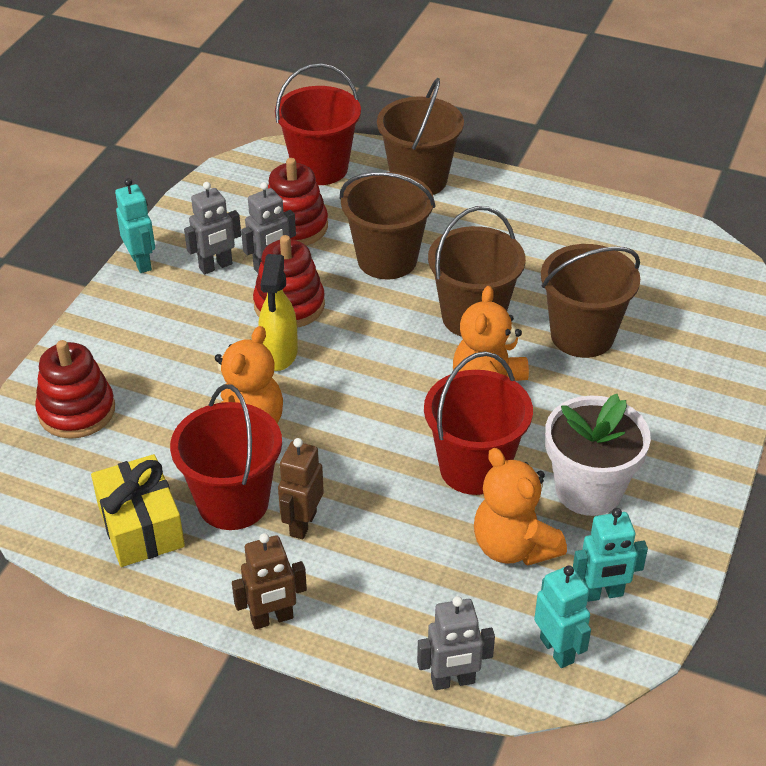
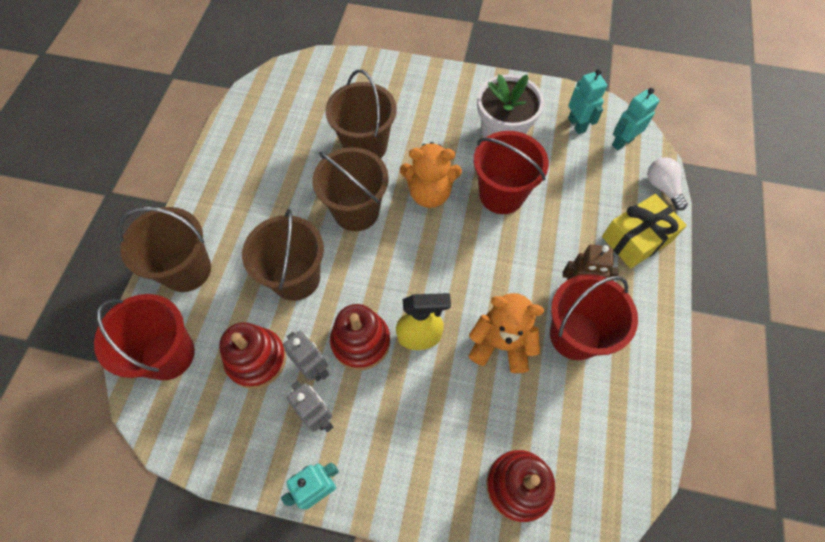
camera: 100 degrees left, 20 degrees up
(141, 526) = (616, 394): yellow gift -> yellow gift (636, 239)
(272, 619) = (659, 289): brown robot -> none
(453, 681) = (662, 187): grey robot -> white light bulb
(513, 546) = (558, 168): orange teddy bear -> none

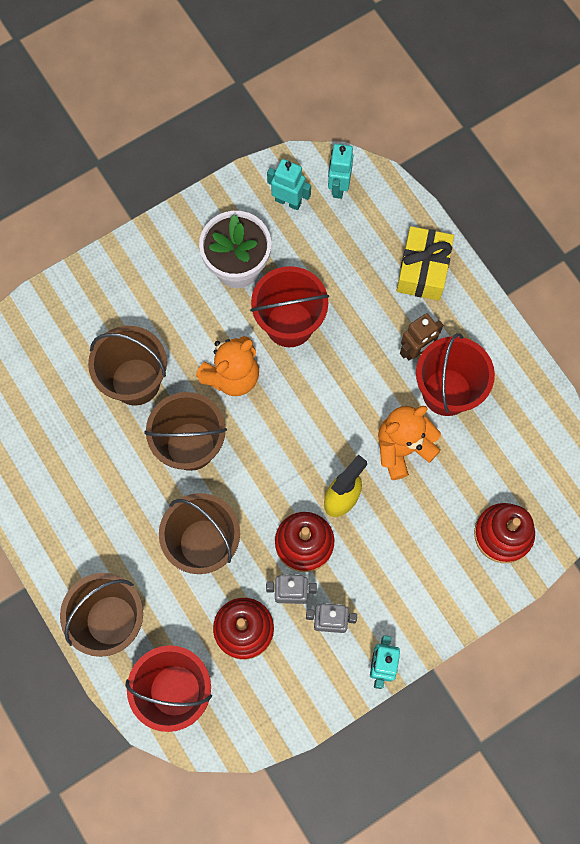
camera: 45 degrees left, 10 degrees up
(662, 187) = (404, 204): white light bulb -> none

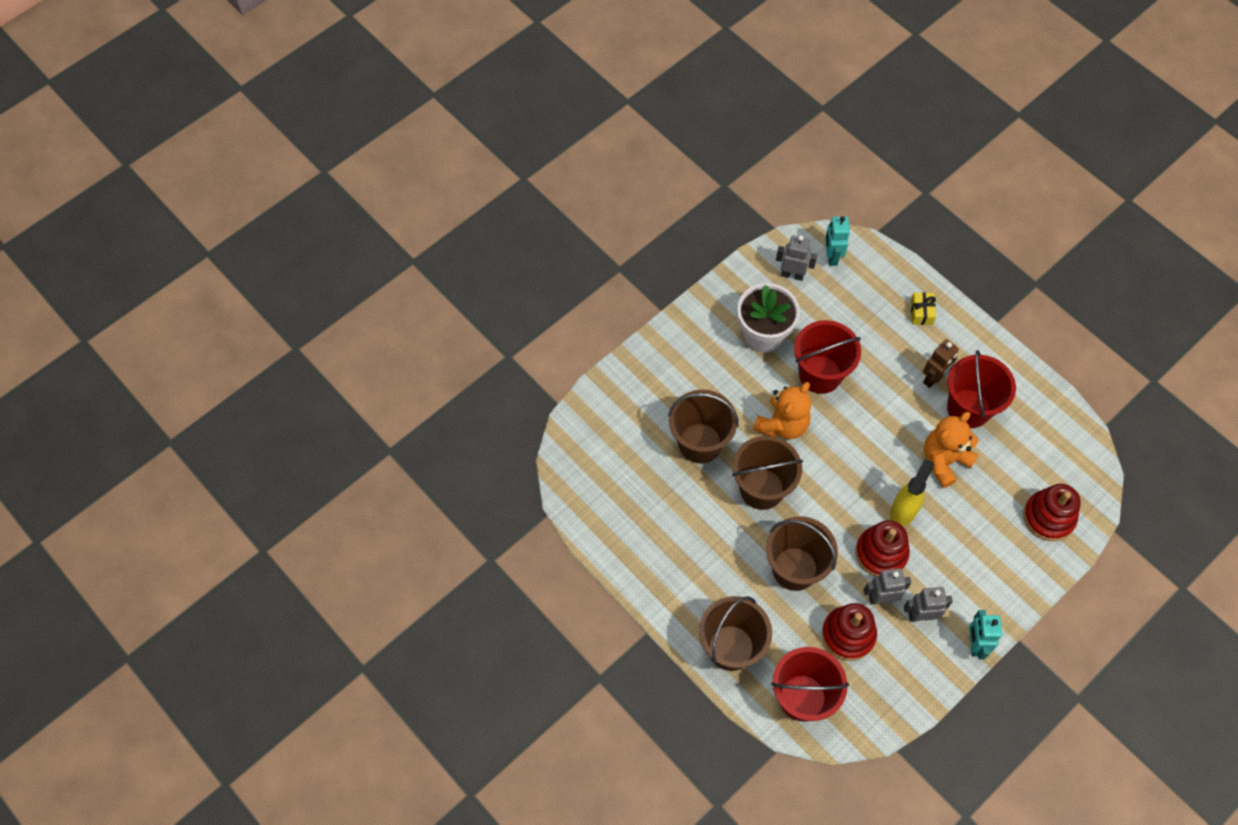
camera: 10 degrees left, 10 degrees down
(288, 201) = (792, 275): turquoise robot -> grey robot
(423, 270) = (921, 312): yellow gift -> yellow gift, size x0.55

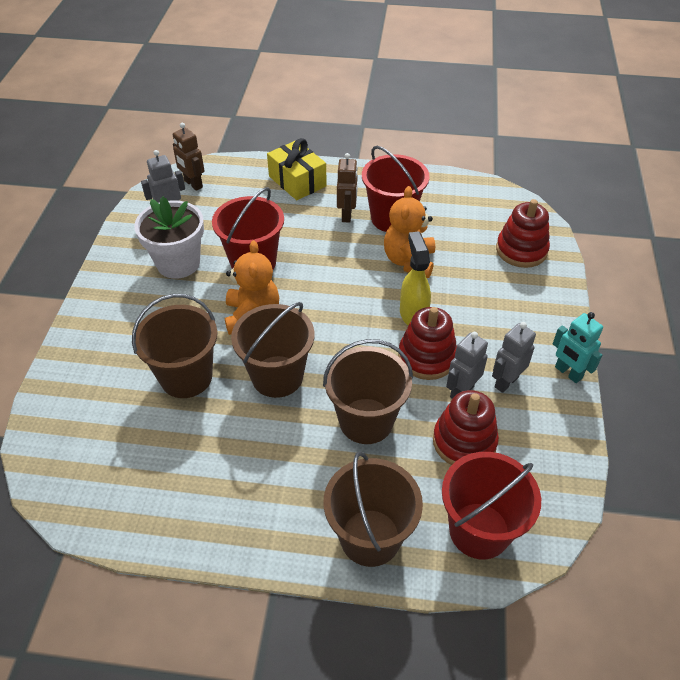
camera: 40 degrees left, 15 degrees down
(831, 256) = (193, 184): turquoise robot -> brown robot
(921, 312) = (297, 181): yellow gift -> yellow gift, size x1.82

